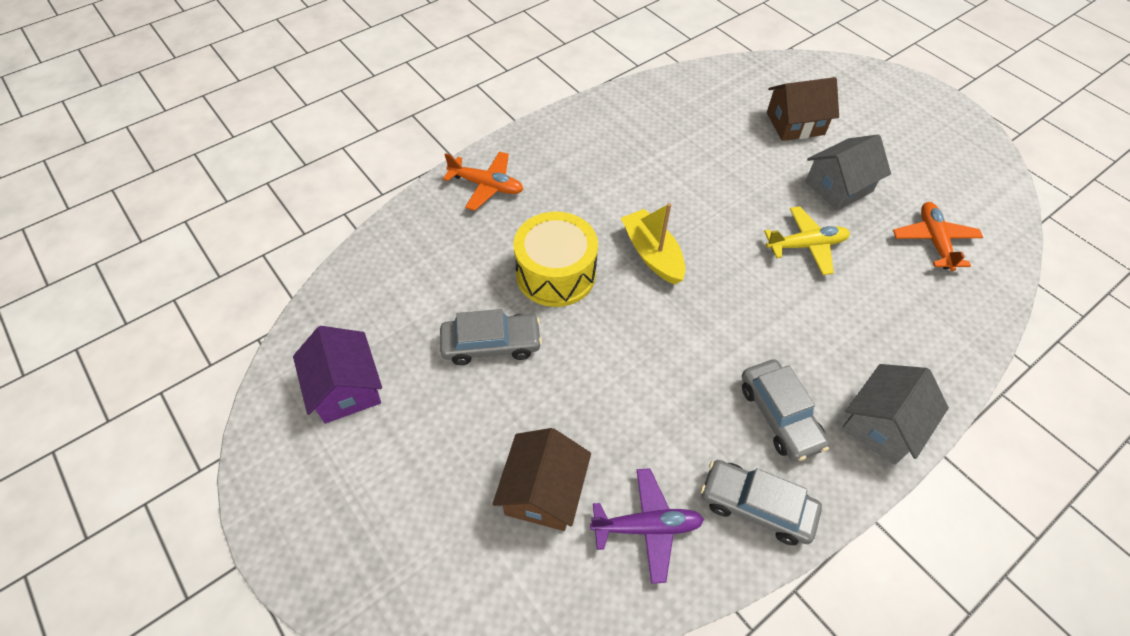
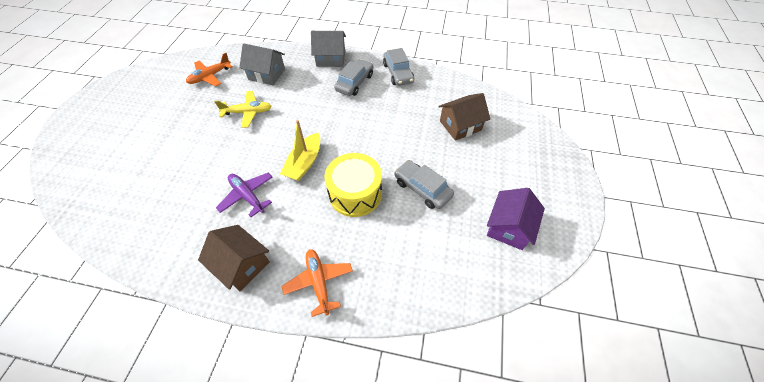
camera: 130 degrees left, 0 degrees up
(647, 527) = (437, 93): purple plane -> purple plane (247, 196)
(795, 123) = (137, 158): brown house -> brown house (242, 264)
(806, 245) = (248, 112): yellow plane -> yellow plane turned 135 degrees clockwise
(838, 187) = (190, 118): grey house -> grey house (267, 74)

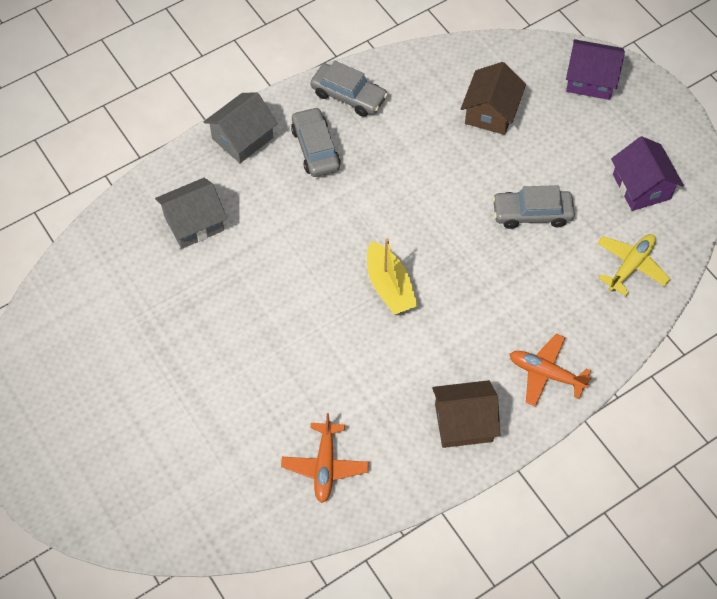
camera: 45 degrees left, 5 degrees up
(210, 76) = (125, 284): orange plane -> orange plane (325, 466)
(247, 196) = (380, 366): purple plane -> none
(248, 112) = (245, 287): yellow plane -> yellow plane (630, 266)
(355, 193) = (478, 272): yellow drum -> none
(539, 149) = (590, 80): none -> purple house

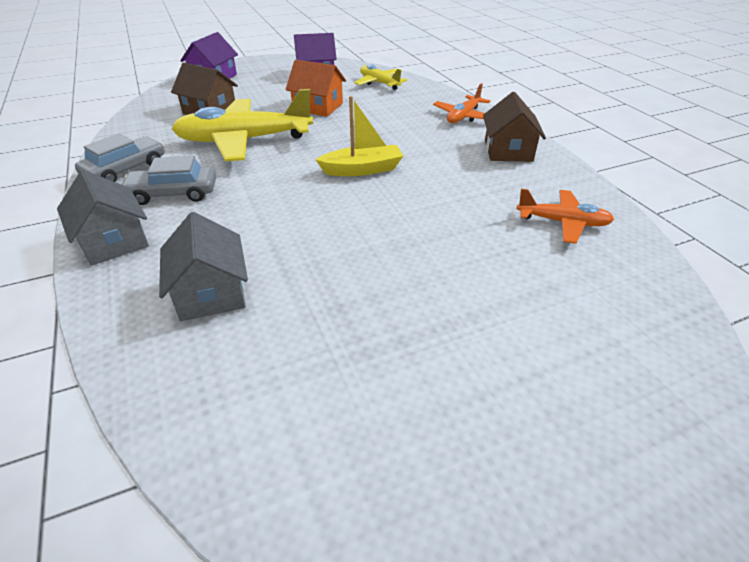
camera: 80 degrees left, 20 degrees down
(427, 168) = (244, 140): none -> yellow plane
(532, 213) = (318, 107): grey car -> orange house

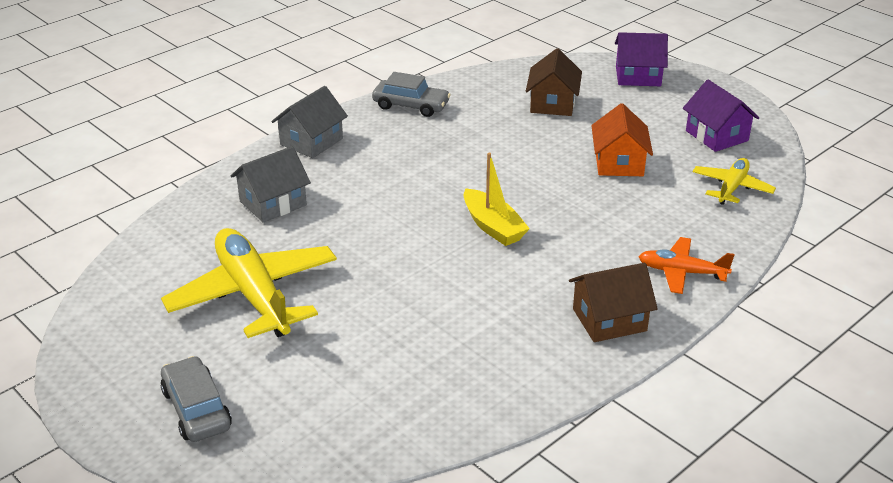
camera: 70 degrees right, 5 degrees down
(173, 193) = (388, 141): grey car -> grey car (197, 409)
(244, 140) = (504, 143): yellow plane -> yellow plane (254, 295)
(563, 222) = (466, 374): orange plane -> none

